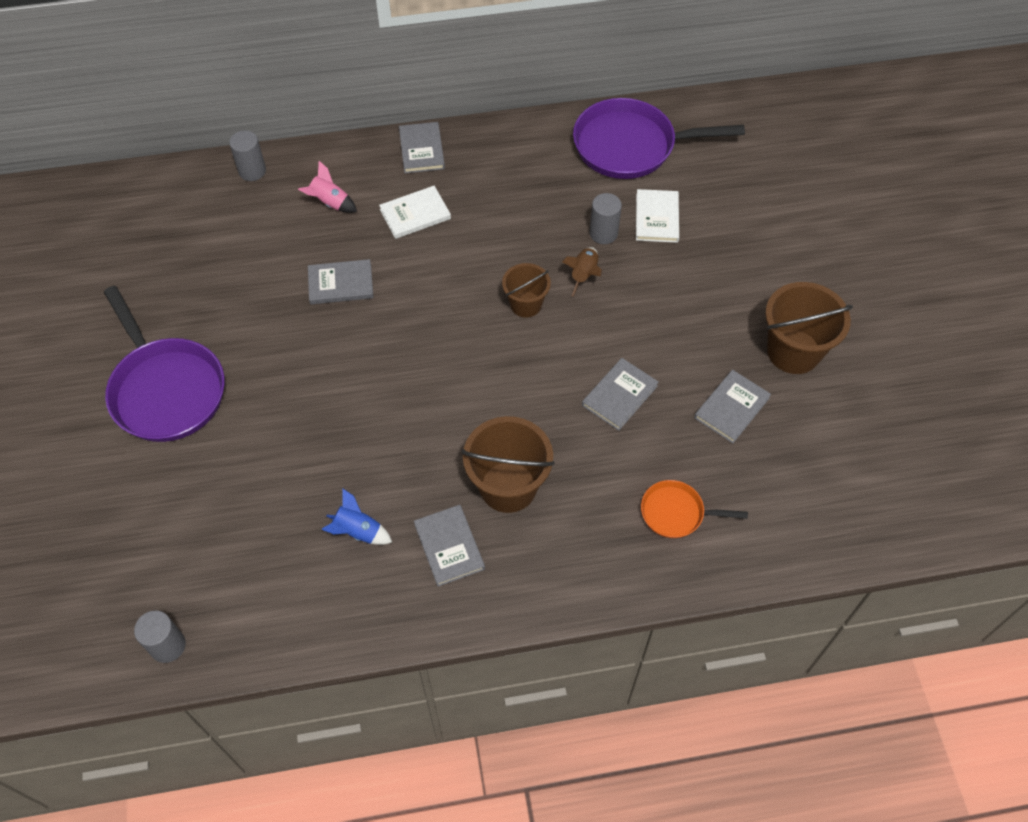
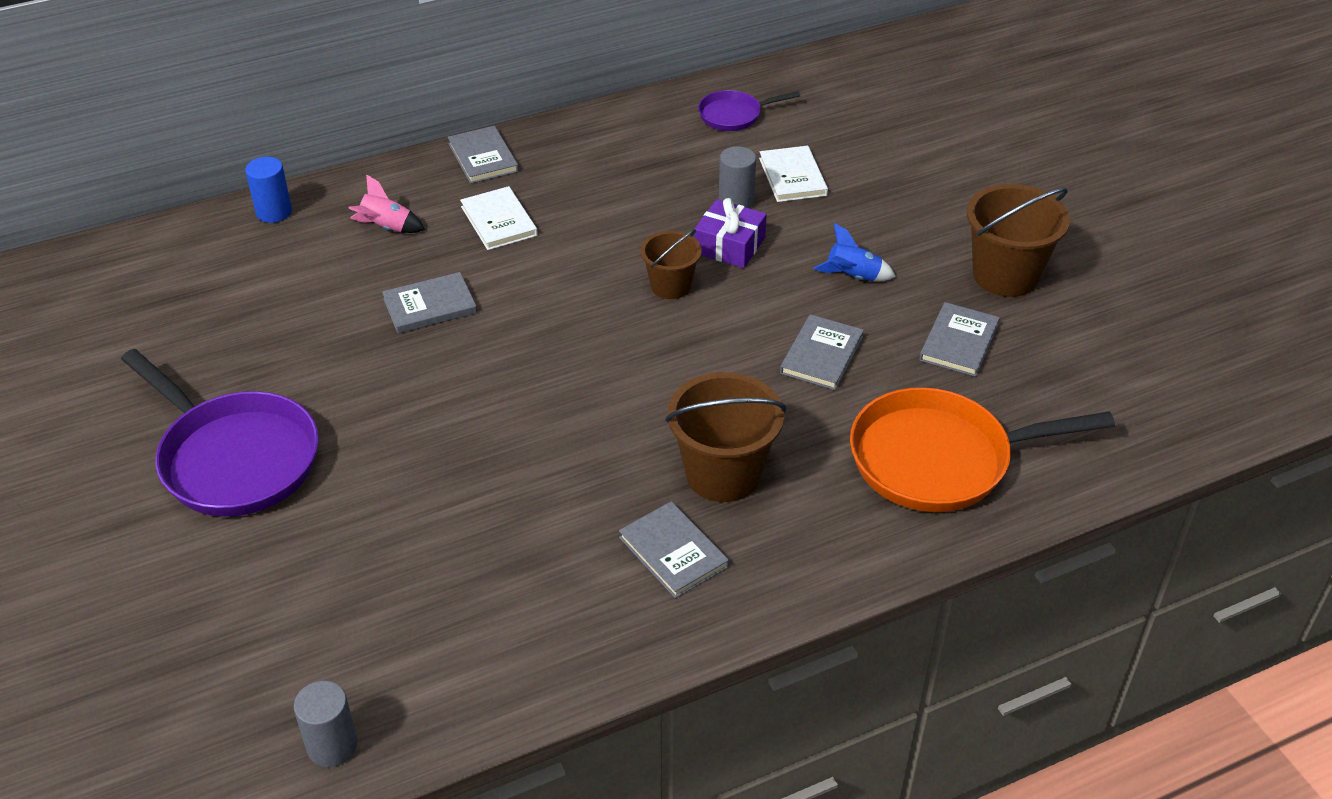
camera: 15 degrees left, 15 degrees down
(252, 171) = (274, 212): grey cylinder -> blue cylinder
(358, 531) = (548, 561): blue rocket -> blue rocket (853, 277)
(415, 214) = (499, 221): white book -> white book turned 75 degrees counterclockwise
(584, 275) = (729, 245): brown rocket -> purple gift
(631, 146) = (734, 115): purple pan -> purple pan, size x0.51
(676, 513) = (940, 459): orange pan -> orange pan, size x1.96

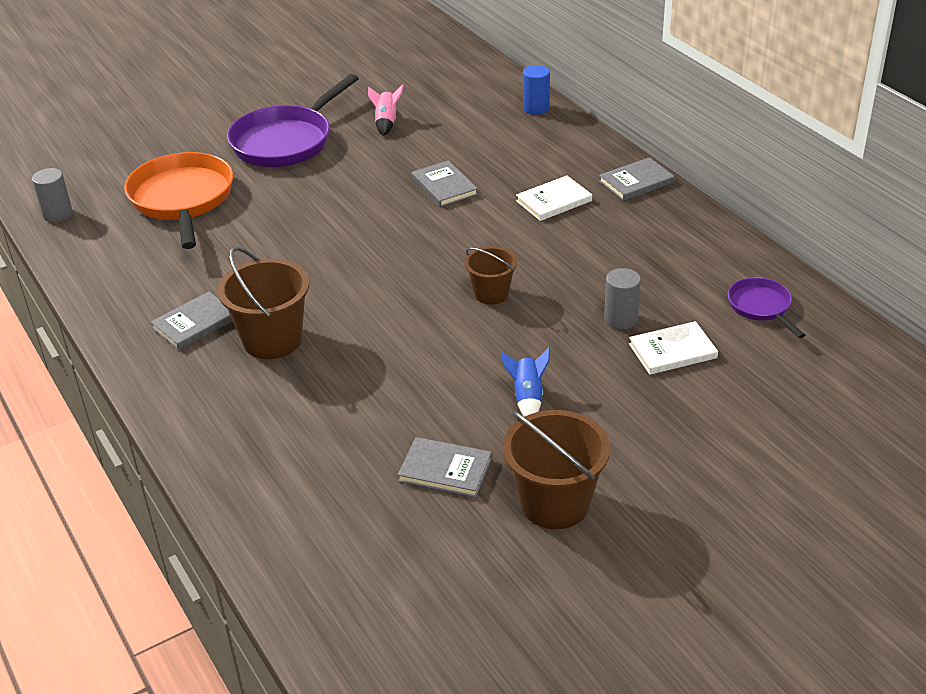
camera: 85 degrees right, 5 degrees down
(386, 228) = (531, 154): pink rocket -> pink rocket (386, 123)
(729, 245) = (555, 321): purple gift -> none
(821, 355) = (415, 383): grey book -> none
(940, 459) = (290, 459): orange pan -> orange pan (182, 200)

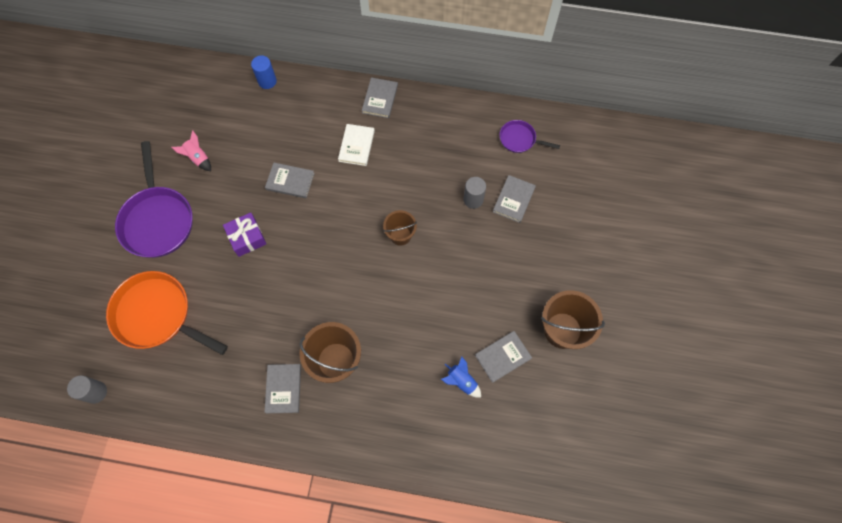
camera: 50 degrees left, 30 degrees up
(340, 199) = (247, 238): none -> purple gift
(527, 397) = (488, 283): blue rocket -> blue rocket (461, 381)
(672, 351) = (514, 199): white book -> grey book

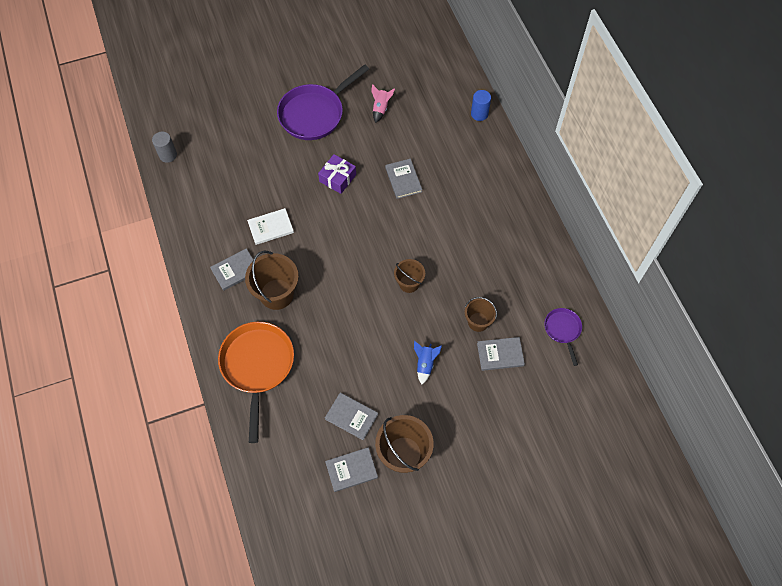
camera: 60 degrees right, 5 degrees down
(157, 315) = (243, 157): orange pan -> orange pan (257, 366)
(356, 146) = (467, 208): white book -> white book (271, 227)
(380, 99) = (522, 201): grey book -> grey book (351, 470)
(461, 381) = (312, 394): blue rocket -> blue rocket (425, 364)
(473, 199) = (478, 322): grey cylinder -> brown bucket

